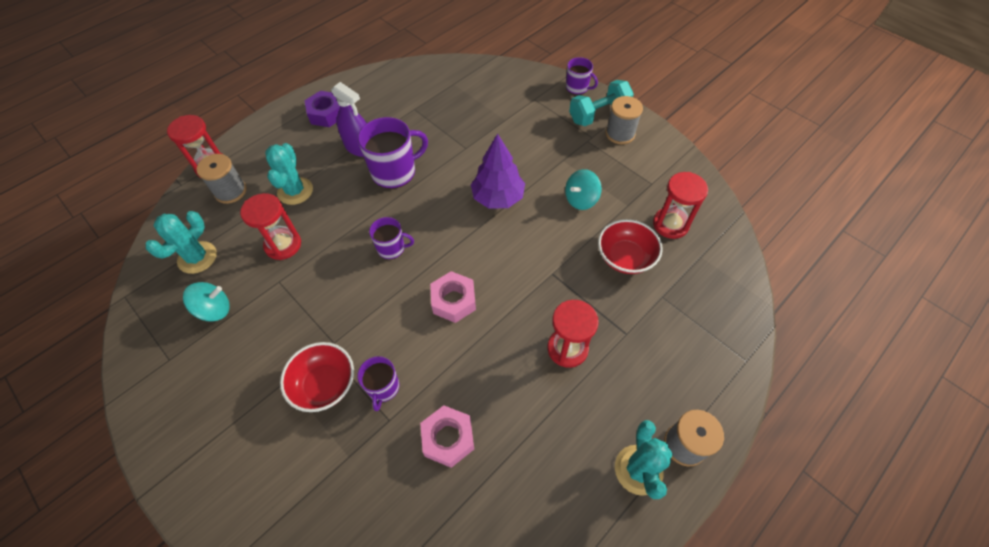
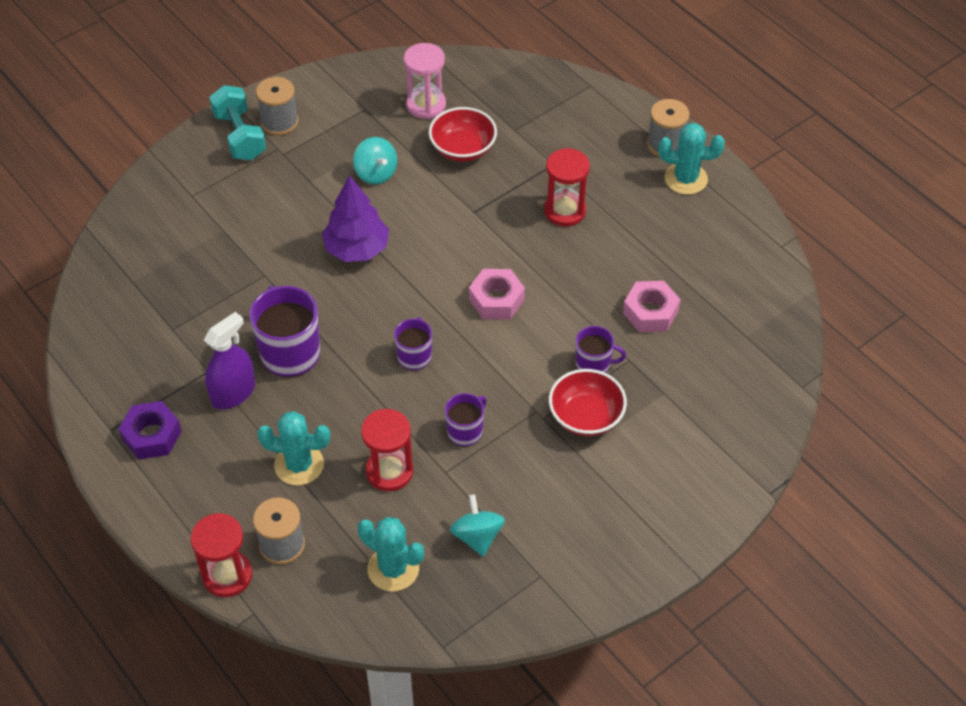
camera: 85 degrees left, 5 degrees down
(577, 87) = (183, 149): purple mug -> purple mug (465, 431)
(670, 224) = (426, 105): red hourglass -> pink hourglass

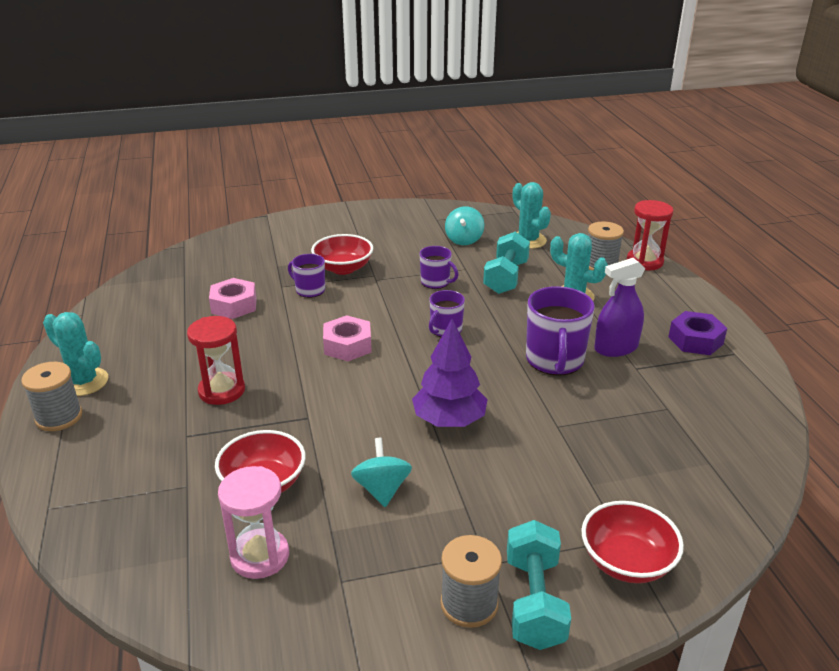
camera: 155 degrees left, 20 degrees down
(186, 180) = (626, 562): none -> red bowl
(389, 471) = (506, 278): red hourglass -> turquoise dumbbell
(465, 431) = (436, 282): purple mug -> purple mug turned 120 degrees counterclockwise

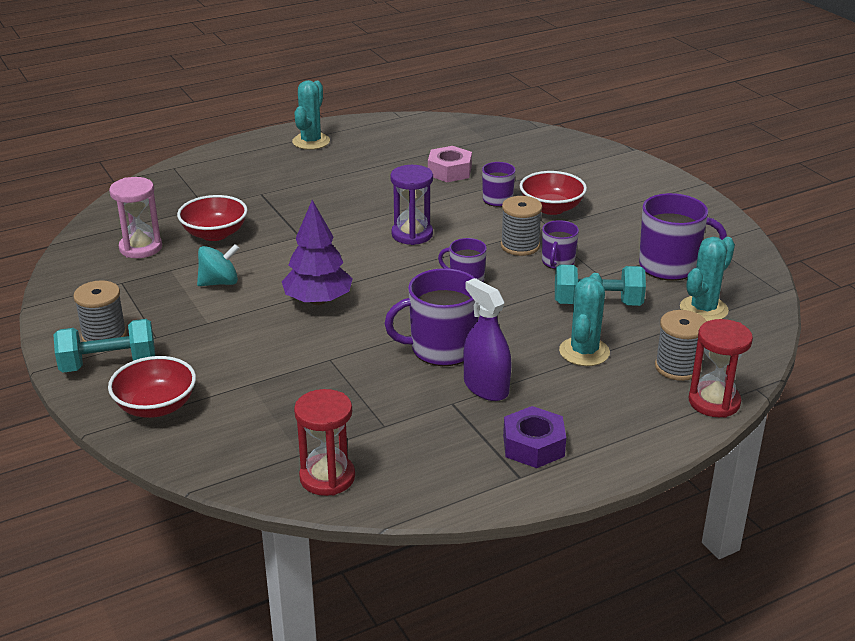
camera: 75 degrees right, 0 degrees up
(59, 417) = (267, 145): grey spool -> grey spool (520, 246)
(222, 391) = (321, 194): red hourglass -> red hourglass (327, 477)
(347, 345) = (412, 234): pink nut -> purple hourglass
(464, 240) = (670, 266): turquoise spinning top -> purple mug

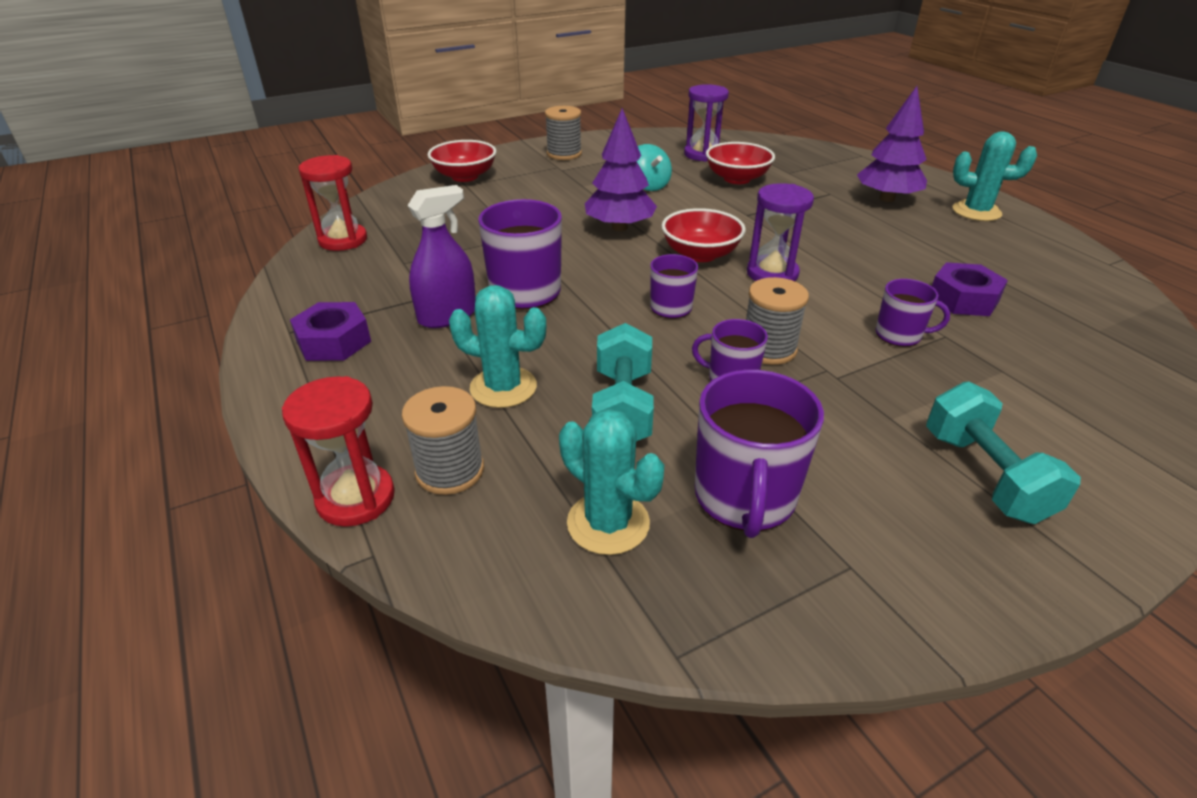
camera: 90 degrees right, 5 degrees up
(108, 364) = (525, 158): turquoise dumbbell -> turquoise dumbbell (984, 475)
(140, 248) = (702, 154): pink hourglass -> purple hourglass
(278, 171) = (887, 198): none -> purple tree
(449, 171) = (963, 299): pink nut -> purple nut
(551, 208) = (897, 382): red bowl -> red bowl (700, 254)

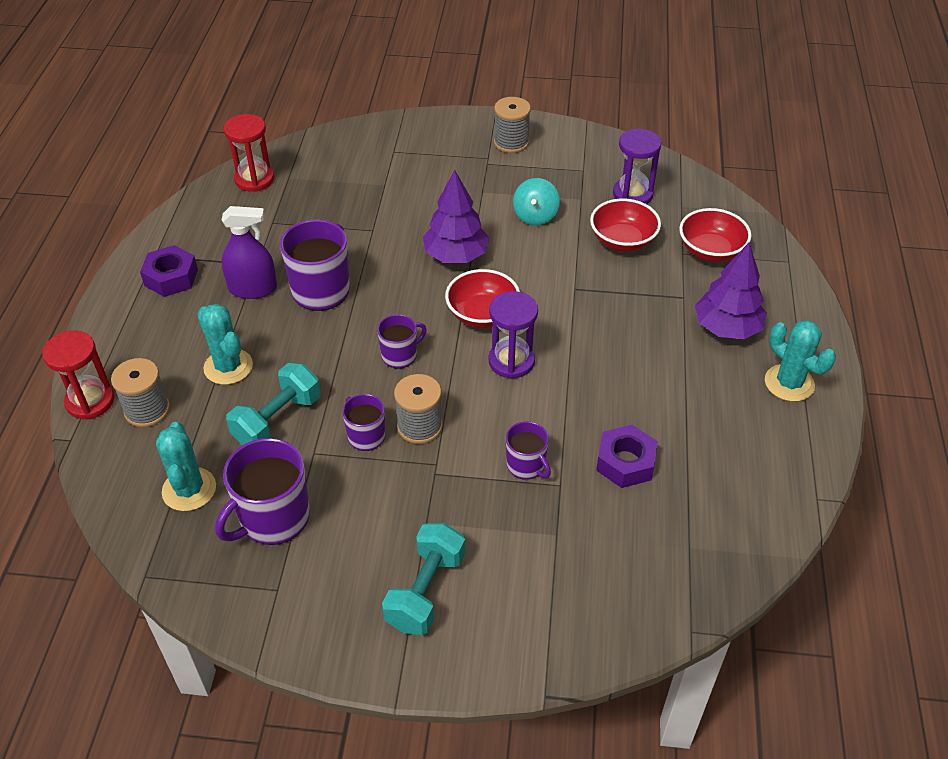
camera: 35 degrees right, 10 degrees up
(465, 176) = (402, 140): red bowl -> red bowl (710, 251)

